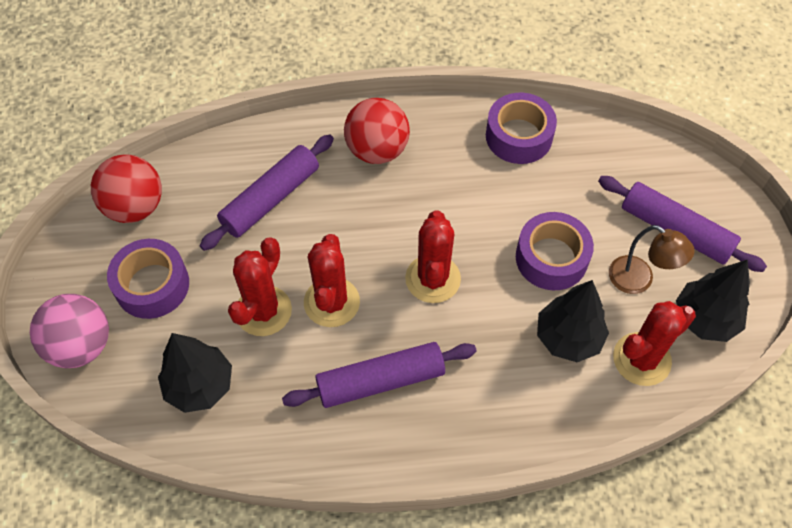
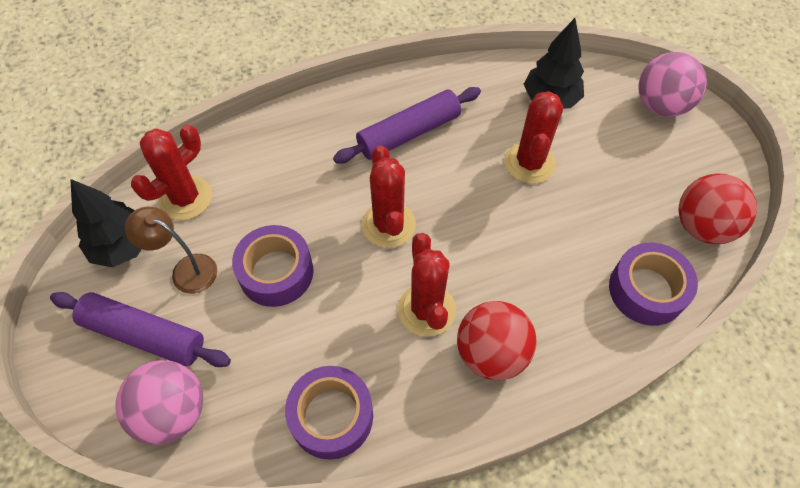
camera: 165 degrees right, 0 degrees up
(152, 285) = (637, 161): purple tape -> purple tape (646, 290)
(270, 199) = (578, 267): purple rolling pin -> none
(331, 302) = (473, 183): red cactus -> red cactus (426, 309)
(568, 337) = (253, 201): black tree -> none
(647, 166) = (172, 412): none -> pink ball

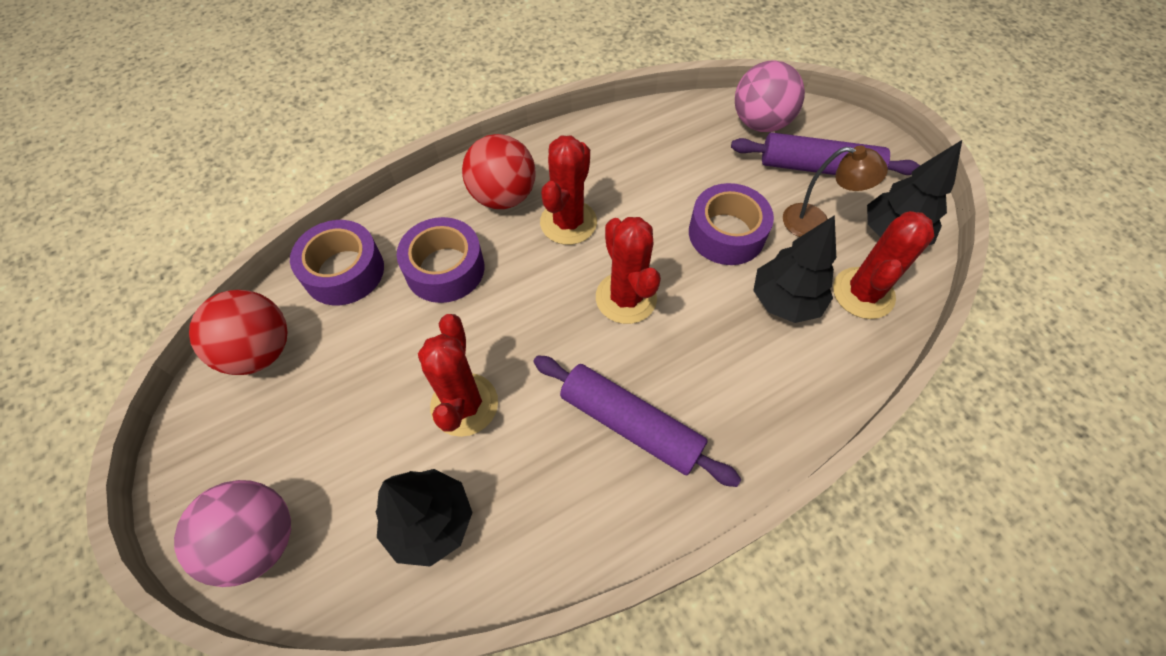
camera: 170 degrees right, 0 degrees up
(254, 201) = (785, 301): none -> black tree
(331, 416) = (632, 137): purple tape -> purple tape (445, 269)
(408, 133) = (630, 425): purple rolling pin -> purple rolling pin turned 75 degrees clockwise
(426, 309) = (568, 222): red cactus -> red cactus turned 45 degrees clockwise

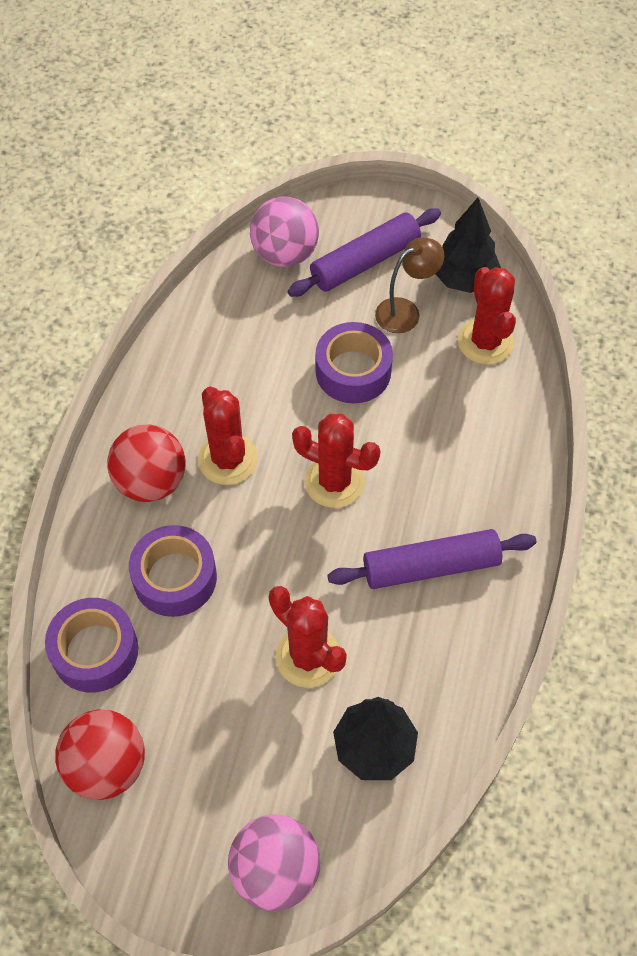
camera: 45 degrees left, 0 degrees up
(785, 301) = (442, 391): black tree -> none

